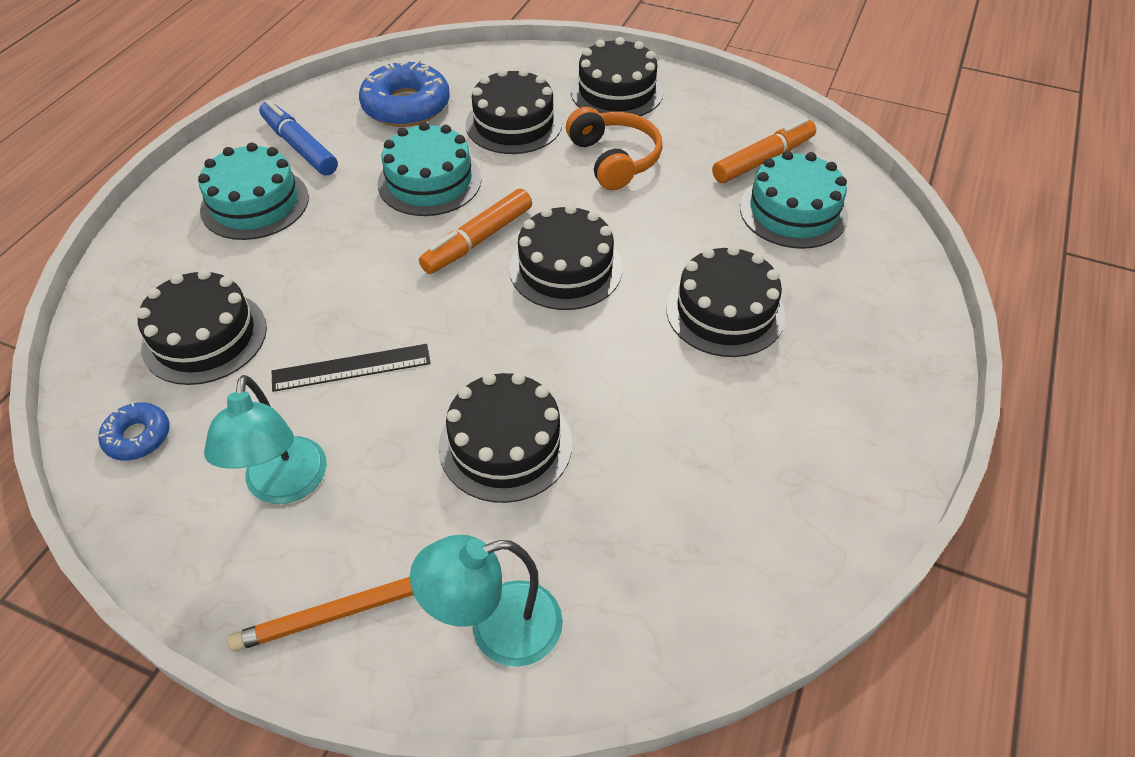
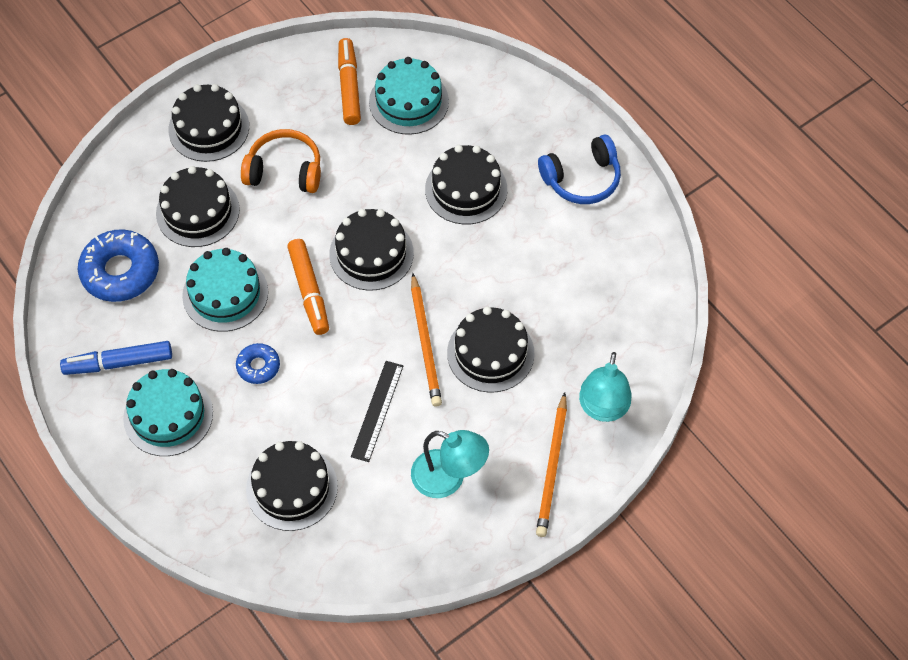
camera: 60 degrees left, 10 degrees up
(138, 437) = (357, 549): blue donut -> blue donut (258, 366)
(477, 371) = (425, 343): none -> orange pencil
(851, 422) = (582, 179): none -> blue headphones

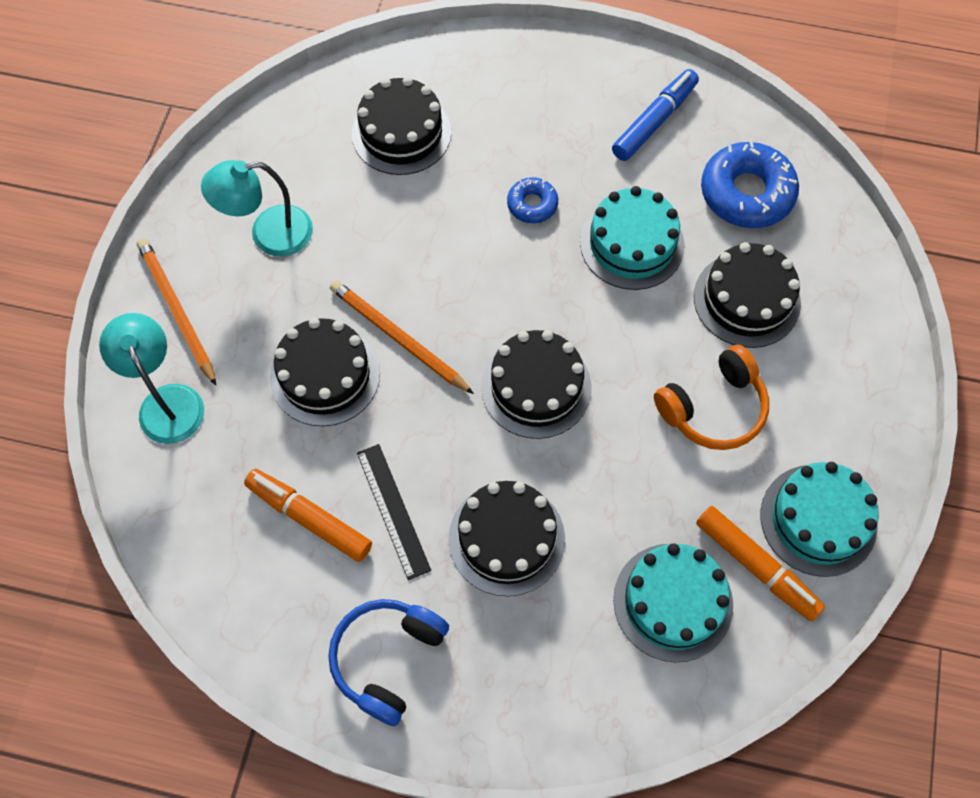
camera: 140 degrees right, 5 degrees up
(168, 415) = (565, 113): turquoise cake -> turquoise cake (818, 520)
(209, 128) = (840, 394): black cake -> none
(309, 291) = (558, 304): orange marker -> orange marker (309, 518)
(377, 410) = (387, 244): black ruler -> black ruler (393, 510)

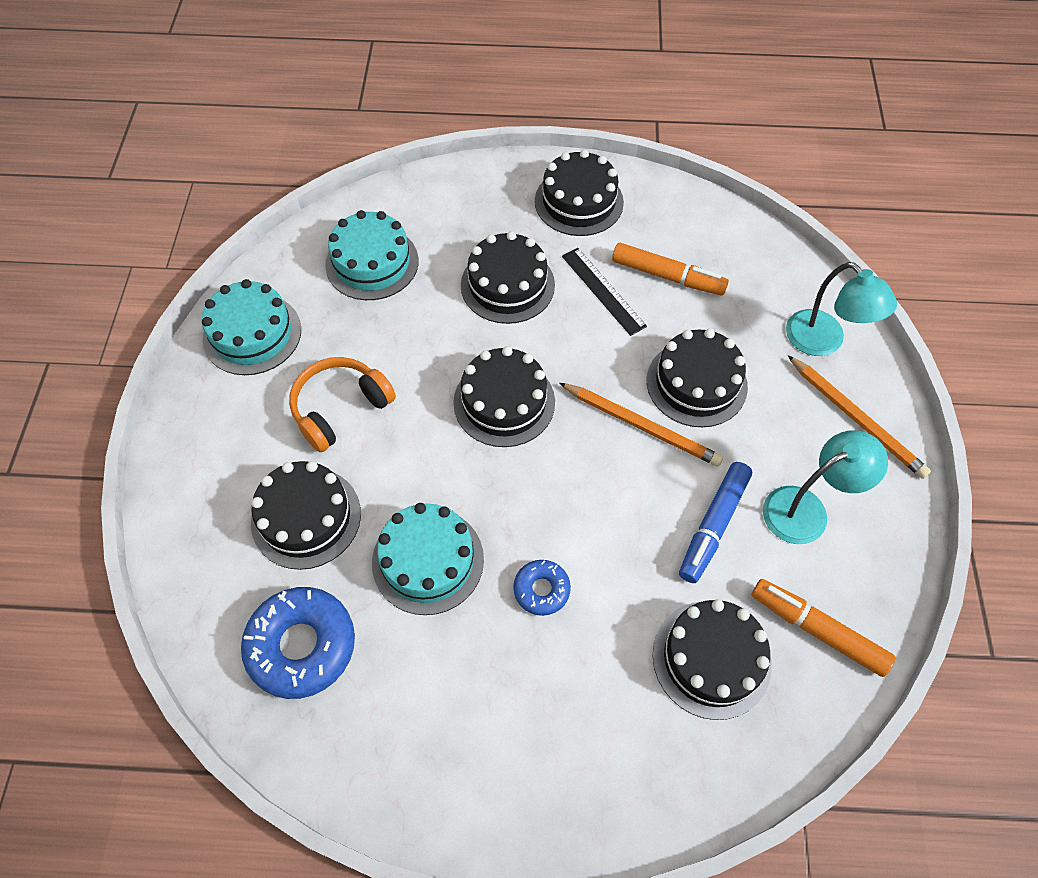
camera: 170 degrees right, 5 degrees down
(387, 659) = (579, 201): blue headphones -> black cake
(654, 121) = (413, 730): blue marker -> blue marker (713, 526)
(756, 566) = (306, 294): orange marker -> orange marker (817, 630)

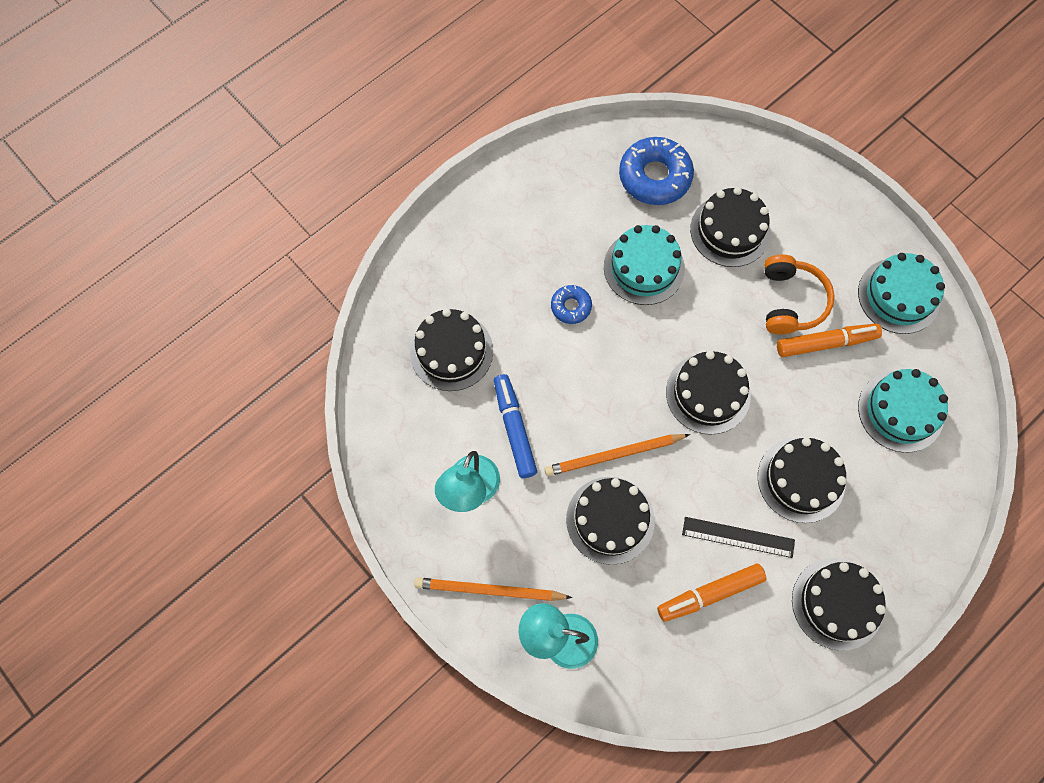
camera: 135 degrees right, 10 degrees up
(817, 630) = (408, 418): orange marker -> orange marker (826, 343)

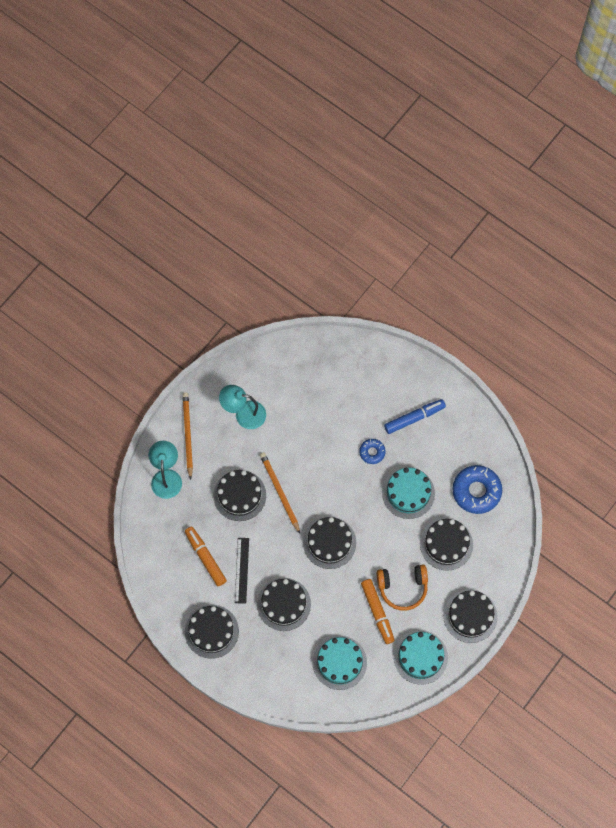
camera: 80 degrees right, 0 degrees up
(451, 351) = (328, 387): black cake -> black cake (470, 616)
(514, 428) = (286, 432): blue marker -> blue marker (414, 418)

